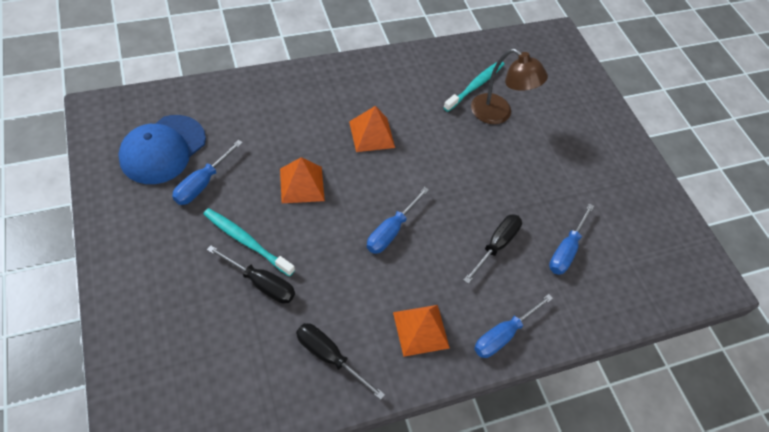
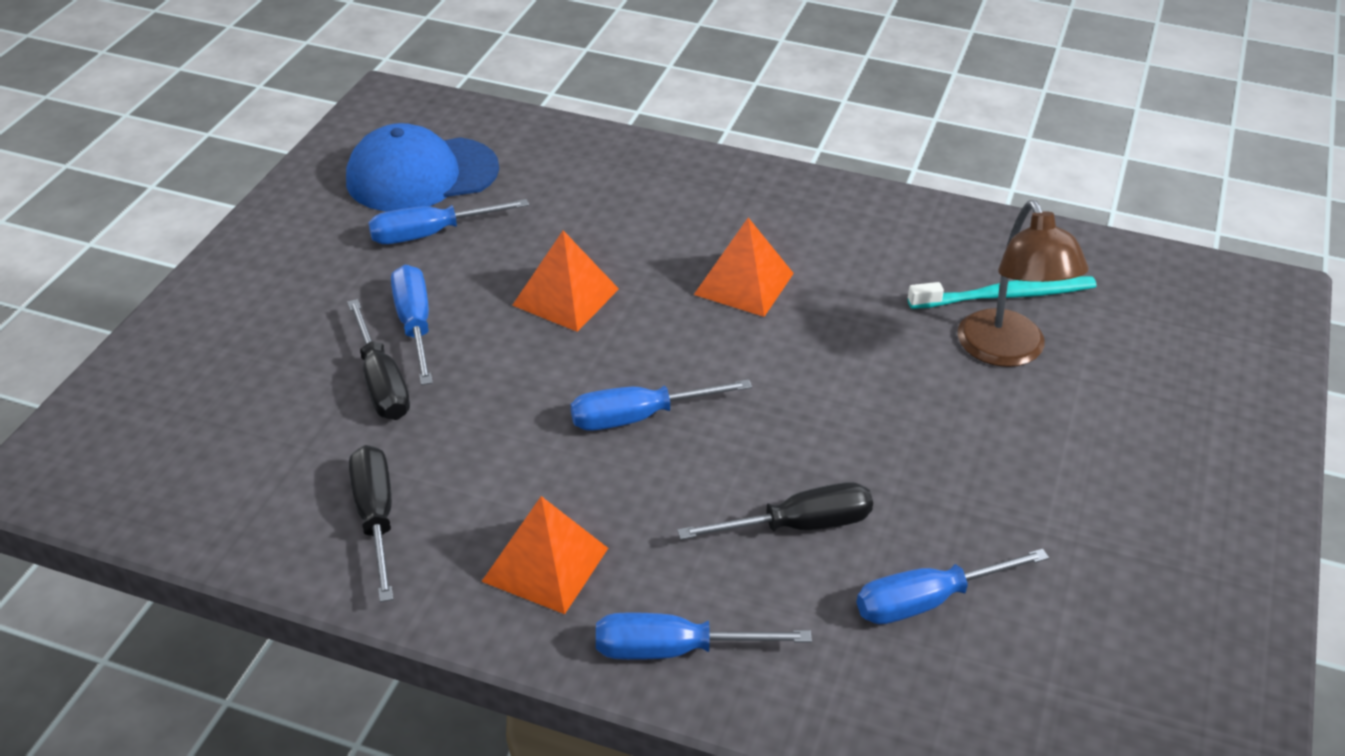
camera: 45 degrees right, 15 degrees down
(246, 241) = (415, 325): turquoise toothbrush -> blue screwdriver

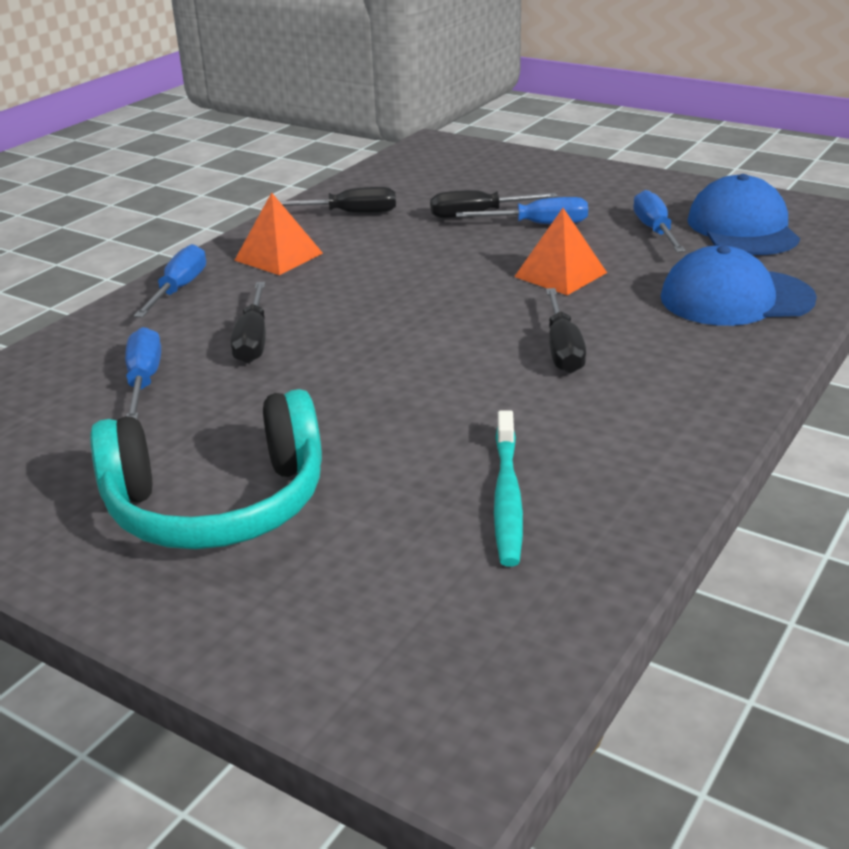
camera: 105 degrees right, 10 degrees down
(604, 182) = (736, 298): none -> blue cap
(639, 417) = (402, 292): blue screwdriver -> none
(743, 283) = (563, 349): orange pyramid -> black screwdriver
(1008, 352) = (412, 478): brown lamp -> none
(1112, 467) = (217, 505): none -> turquoise headphones

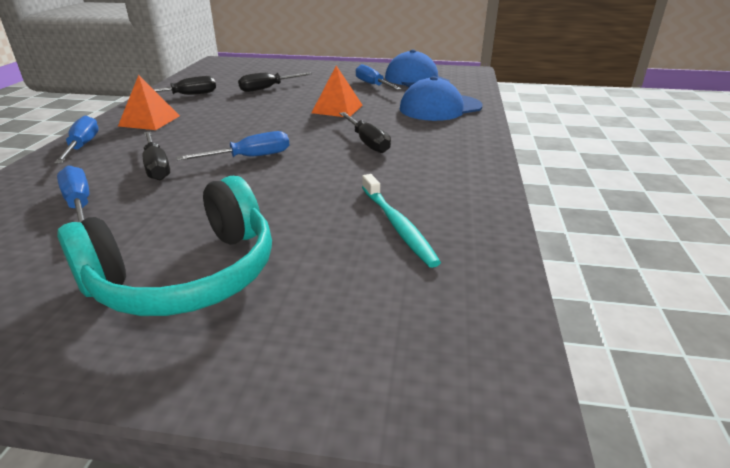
camera: 25 degrees left, 0 degrees up
(538, 224) = (307, 89): blue screwdriver -> blue screwdriver (250, 157)

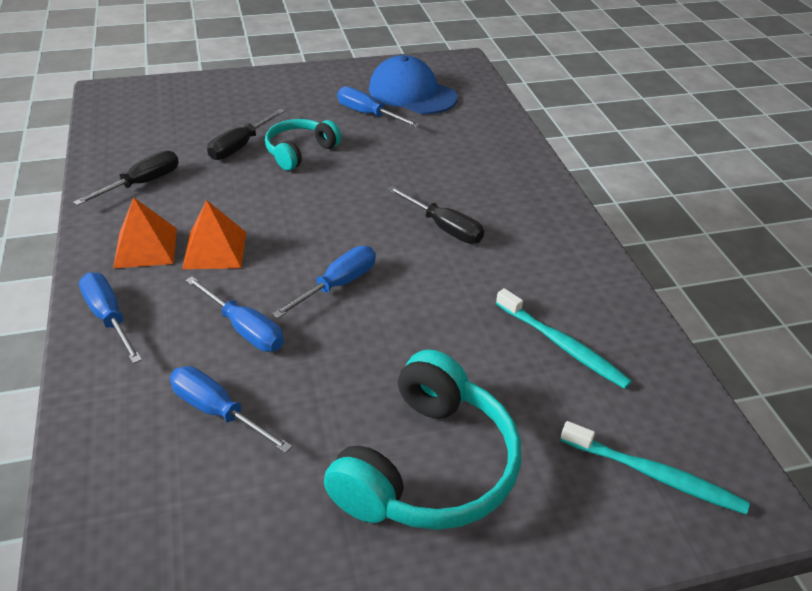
camera: 25 degrees left, 10 degrees up
(157, 167) = (245, 329): black screwdriver -> blue screwdriver
(304, 95) = (299, 151): none -> turquoise headphones
(337, 109) = (363, 172): orange pyramid -> orange pyramid (215, 250)
(400, 345) = (655, 475): none -> turquoise toothbrush
(440, 108) = (477, 146): blue cap -> none

